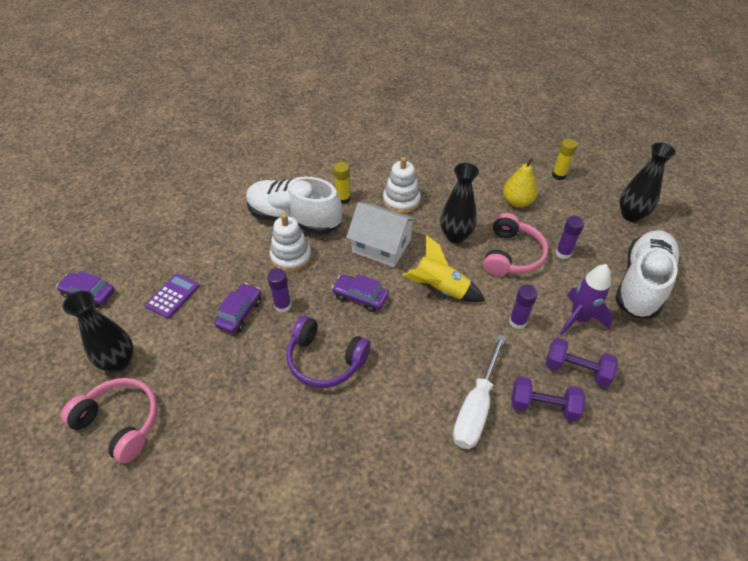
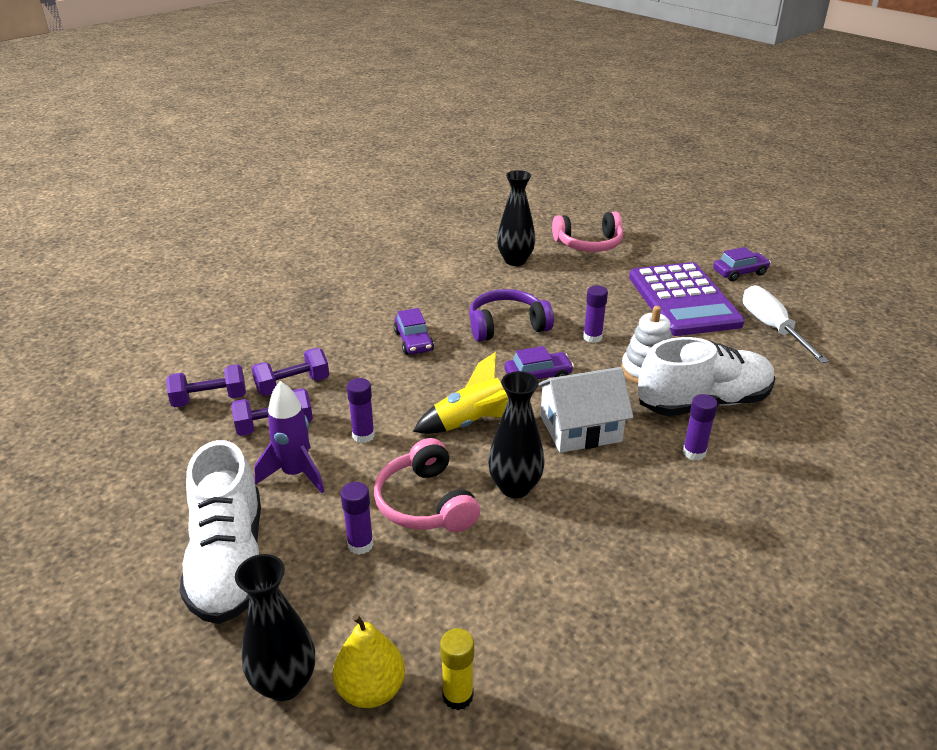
camera: 140 degrees right, 15 degrees down
(118, 361) = (644, 259): black vase -> black vase (515, 261)
(173, 296) = (683, 300): purple calculator -> purple calculator, size x2.32
(240, 313) = (616, 317): purple car -> purple car (414, 341)
(343, 199) = (694, 452): yellow glue stick -> purple glue stick
(401, 201) = (629, 492): white stacking toy -> none
(476, 407) = (352, 357): white screwdriver -> white screwdriver (772, 328)
(517, 202) = (482, 590): yellow pear -> yellow pear (371, 689)
(620, 434) = (210, 399): none -> purple dumbbell

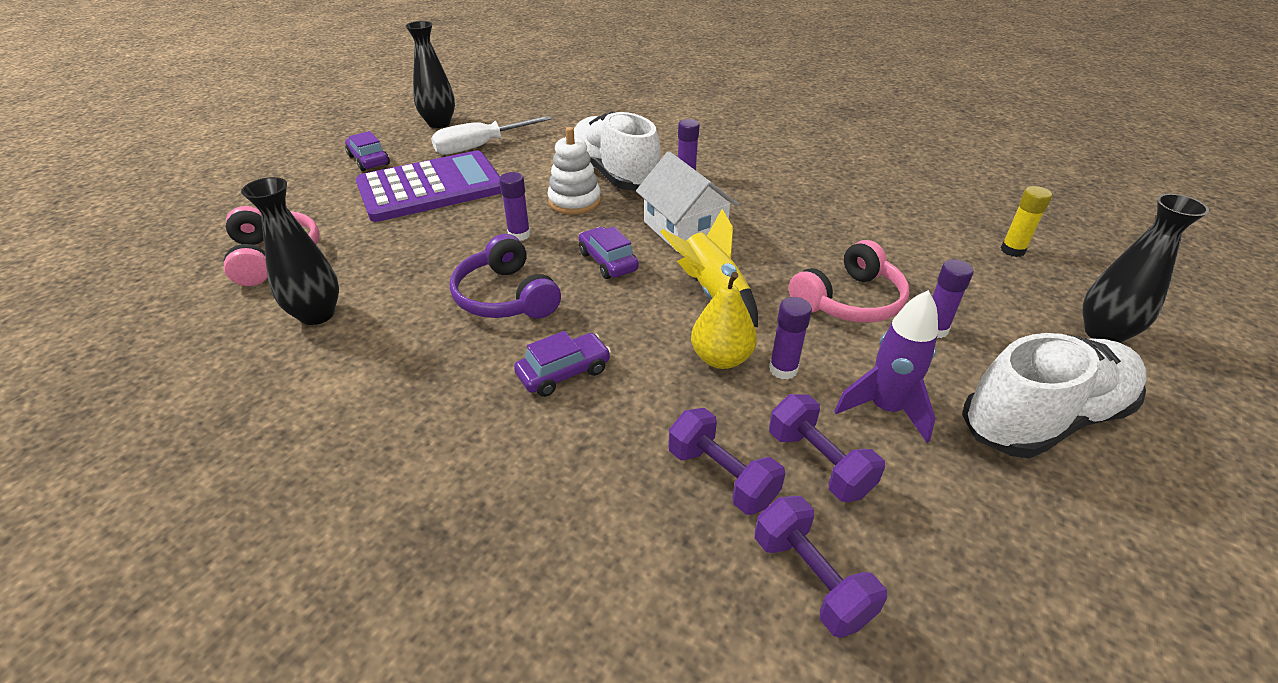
camera: 105 degrees left, 5 degrees up
(371, 689) = (1054, 288): yellow pear -> yellow pear (721, 358)
(515, 487) = (789, 254): black vase -> black vase (439, 123)

